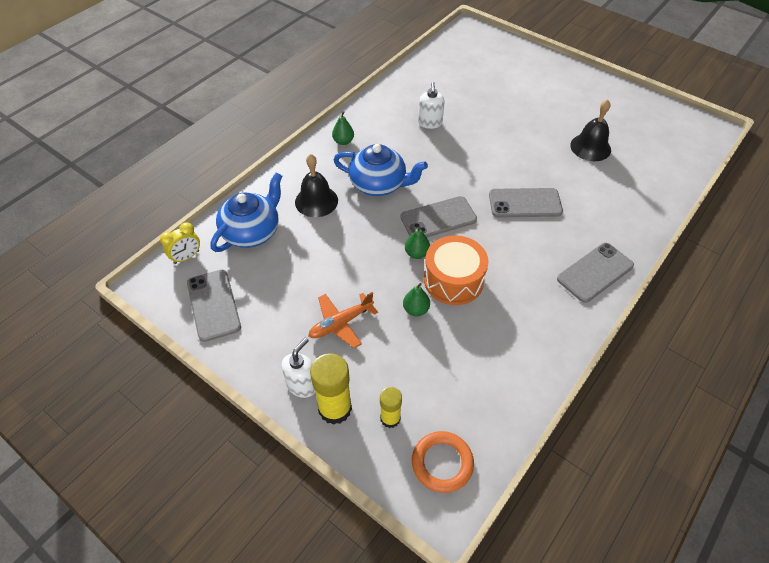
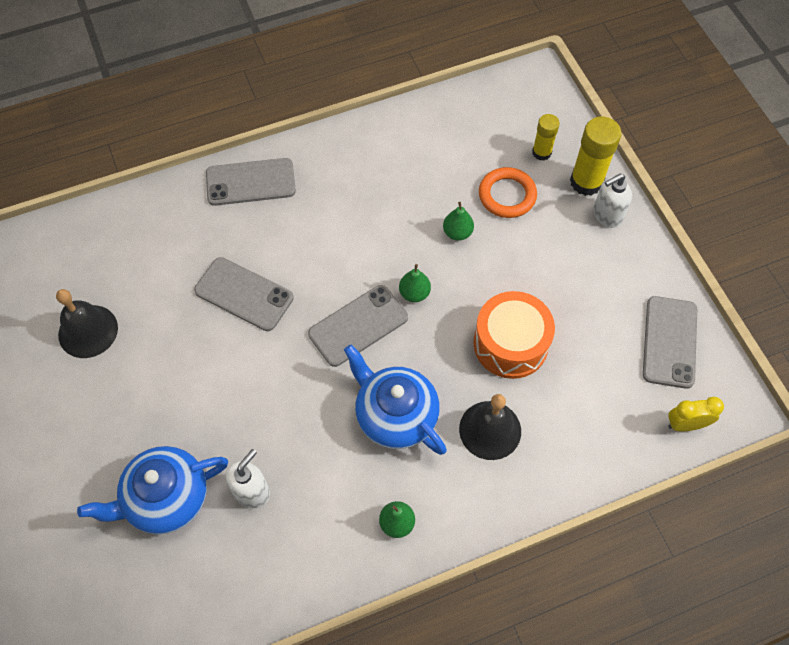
camera: 150 degrees left, 10 degrees up
(252, 231) = (592, 422): blue teapot -> blue teapot (165, 498)
(340, 323) = (541, 255): orange plane -> none
(438, 218) = (358, 326): grey phone -> grey phone turned 45 degrees counterclockwise
(442, 463) = (519, 104): orange ring -> orange ring (507, 195)
(453, 280) = (397, 244): orange drum -> orange drum (510, 344)

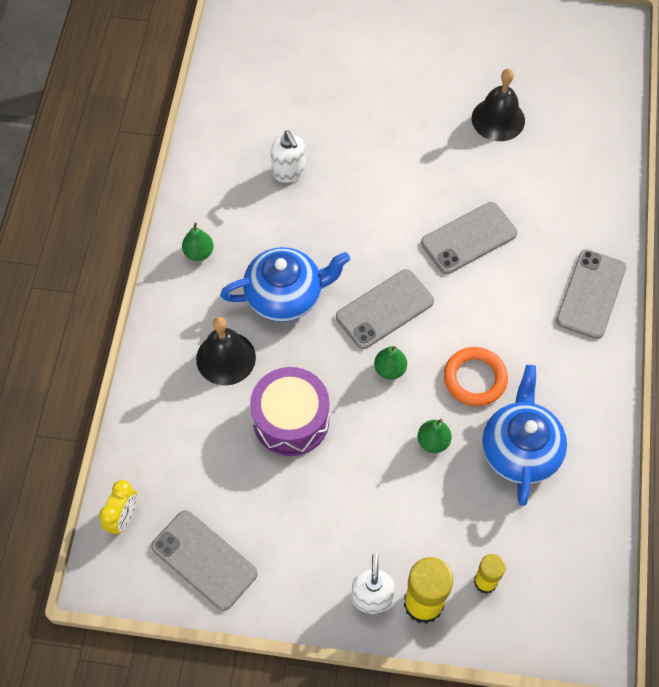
camera: 120 degrees right, 0 degrees up
(165, 498) = (320, 118): blue teapot -> blue teapot (520, 449)
(358, 326) = (384, 309): grey phone -> grey phone turned 60 degrees clockwise
(507, 195) = (450, 513): orange ring -> orange ring (475, 378)
(510, 344) = (291, 420): orange drum -> purple drum

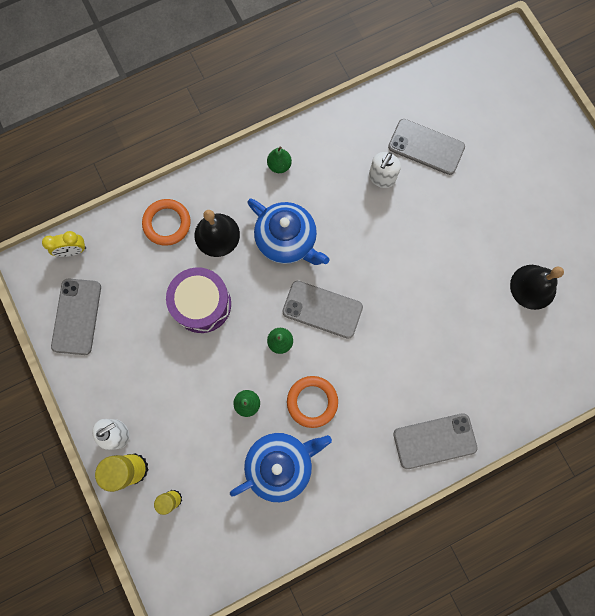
camera: 55 degrees right, 15 degrees up
(172, 399) = (167, 223): none -> orange ring
(468, 238) = (418, 329): grey phone -> grey phone (426, 147)

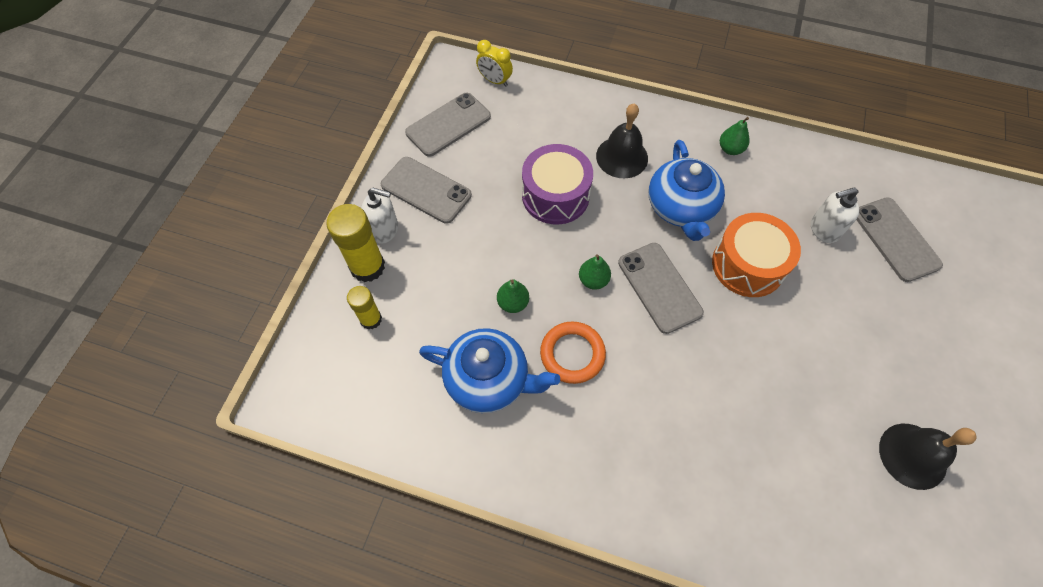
camera: 45 degrees right, 15 degrees down
(167, 223) = (588, 118): orange ring -> none
(359, 245) = (748, 265): none -> orange drum
(434, 441) = (660, 503): grey phone -> grey phone (426, 190)

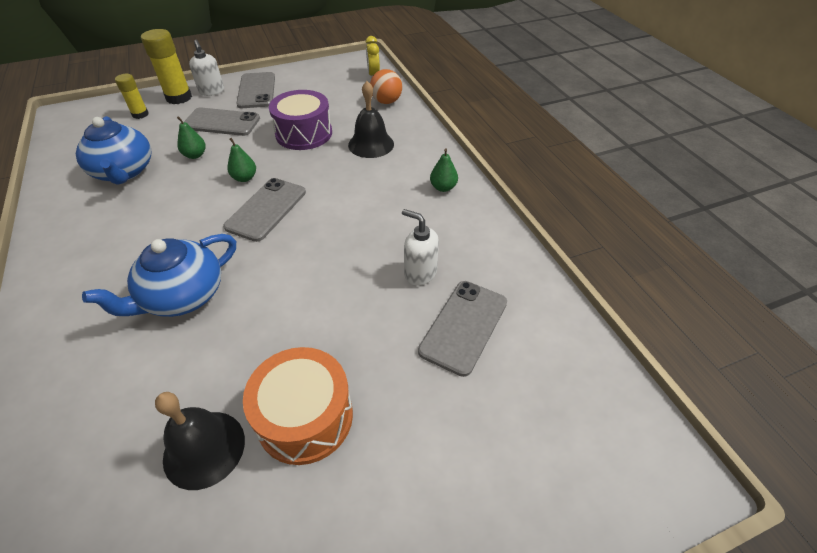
camera: 50 degrees right, 15 degrees down
(448, 125) = (317, 76): grey phone -> grey phone (222, 122)
(557, 102) = (386, 102): none -> orange ball
(572, 354) = (171, 196): orange ring -> none
(681, 208) = (354, 188): blue teapot -> blue teapot (182, 296)
(748, 265) = (333, 244): orange drum -> orange drum (305, 417)

